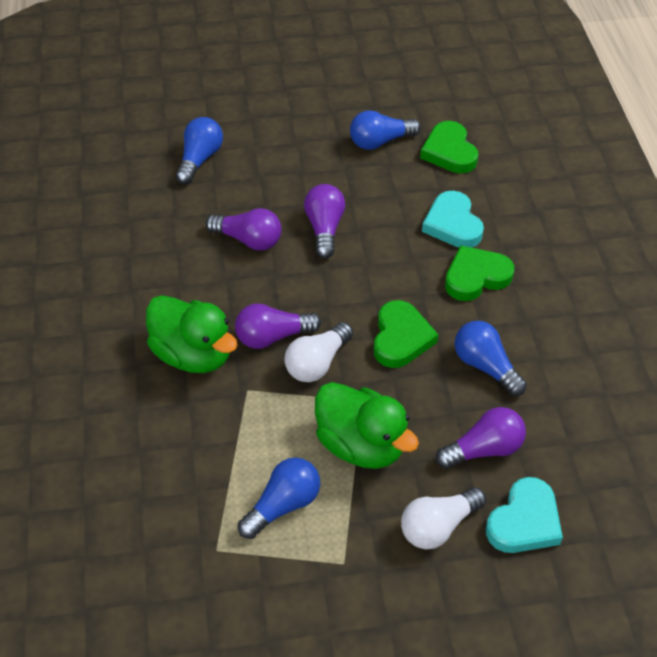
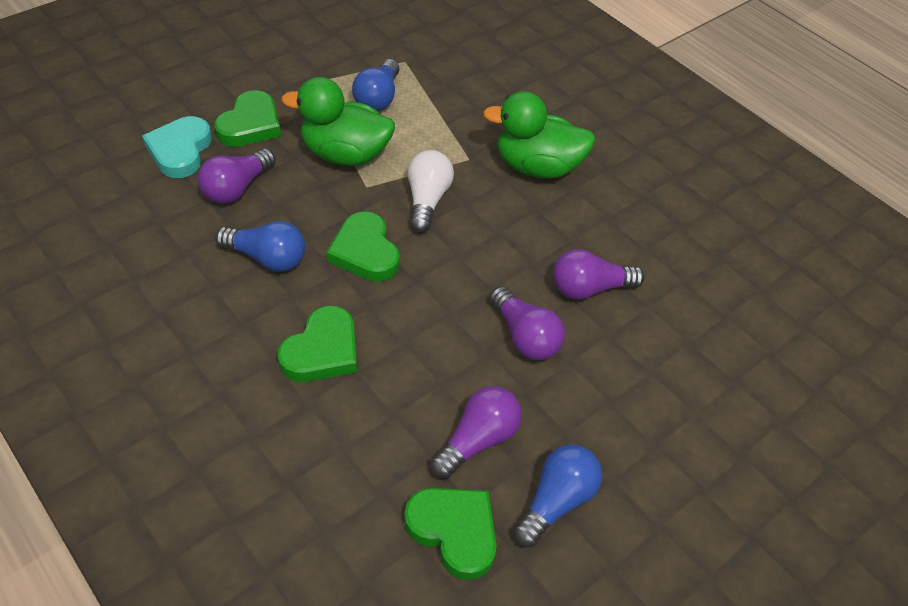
camera: 145 degrees right, 0 degrees up
(200, 159) = (733, 363): blue light bulb -> none
(273, 337) = (484, 206): purple light bulb -> purple light bulb (477, 440)
(438, 526) = (250, 125): white light bulb -> green heart
(453, 224) = (385, 410): turquoise heart -> none

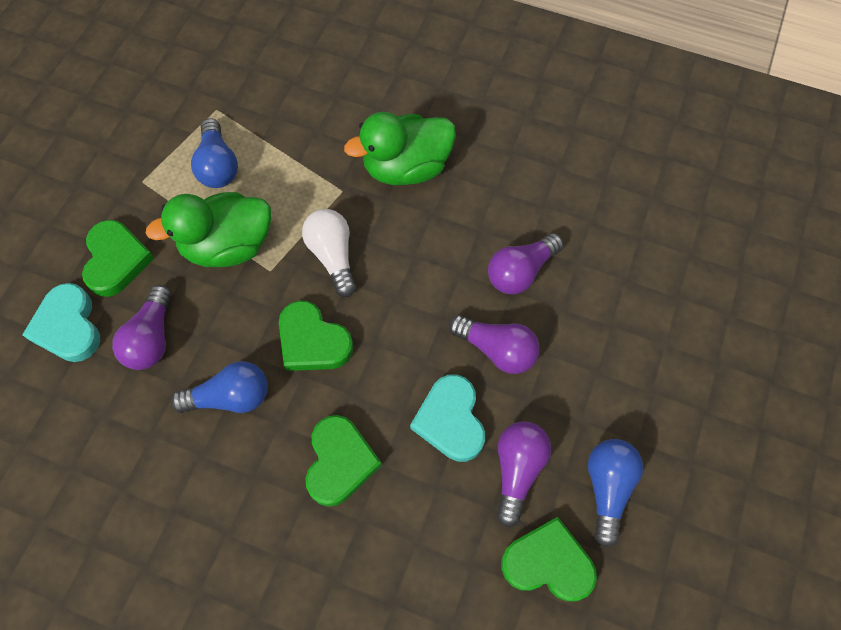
camera: 25 degrees left, 15 degrees up
(443, 369) = (450, 420): none -> turquoise heart

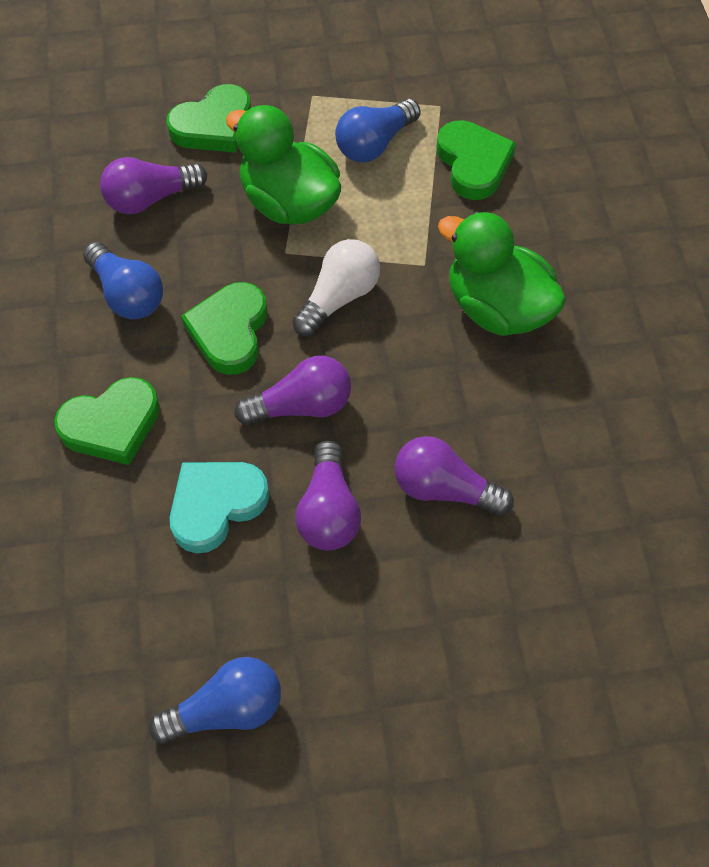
camera: 60 degrees right, 5 degrees down
(68, 326) = (123, 130): turquoise heart -> none
(517, 470) = (195, 601): purple light bulb -> purple light bulb (301, 406)
(548, 563) = (105, 683): green heart -> green heart (473, 163)

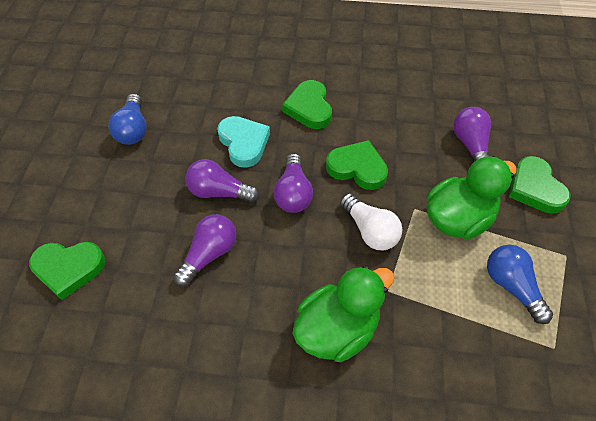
camera: 105 degrees right, 5 degrees down
(127, 294) = (396, 125): blue light bulb -> none
(473, 163) = (485, 355): green heart -> green heart (68, 269)

